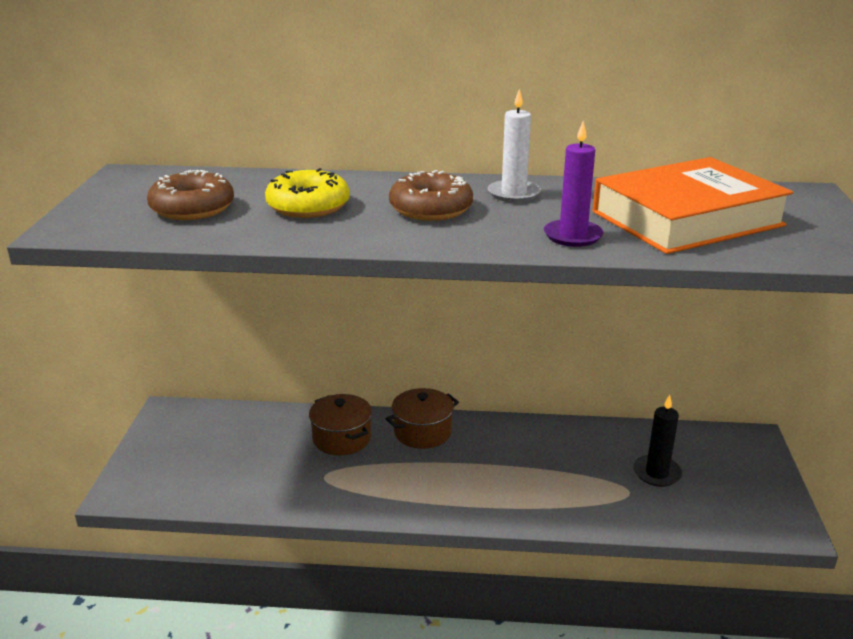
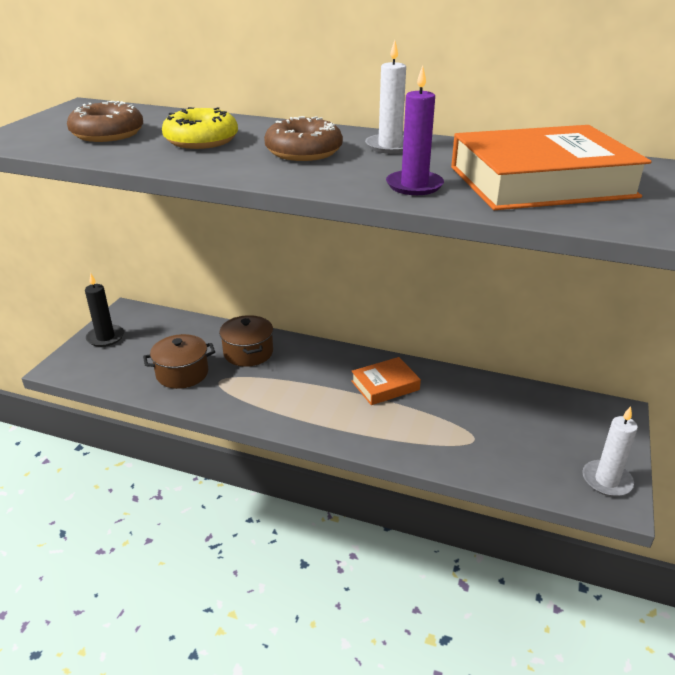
camera: 15 degrees right, 5 degrees up
(422, 432) = (316, 358): brown pot -> brown pot (182, 373)
(511, 450) = (385, 385): none -> orange book
(657, 473) = (508, 427): black candle -> black candle (105, 337)
(773, 510) = (606, 480): none -> white candle

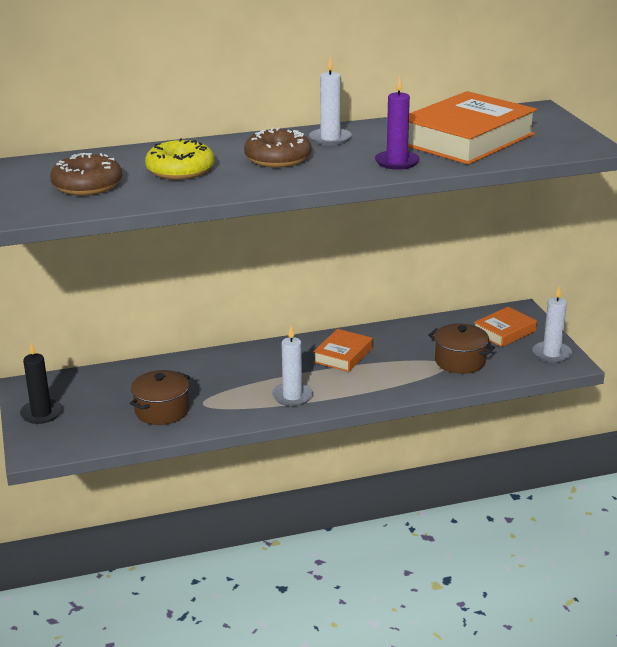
camera: 35 degrees left, 5 degrees down
(248, 353) = (199, 375): brown pot -> brown pot (460, 361)
(294, 408) = (292, 396): none -> white candle
(576, 429) = (504, 331): none -> orange book

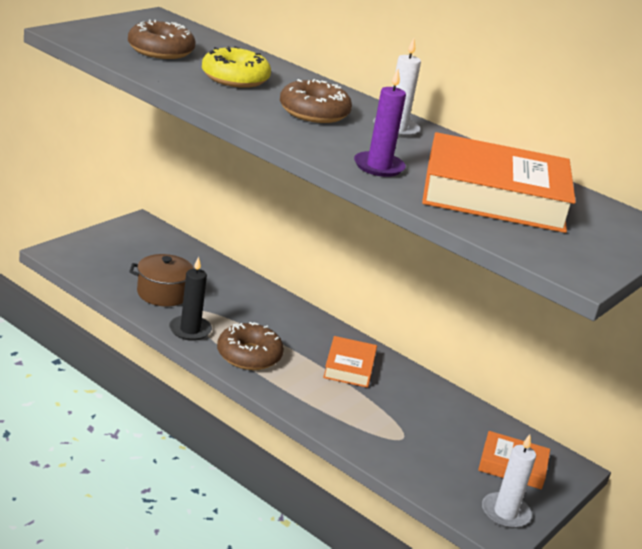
camera: 50 degrees right, 0 degrees up
(41, 413) = (110, 240): black candle -> black candle (190, 330)
(292, 396) = (249, 355): white candle -> brown donut
(343, 355) = (349, 367): orange book -> orange book turned 75 degrees counterclockwise
(460, 361) = (417, 446): brown pot -> none

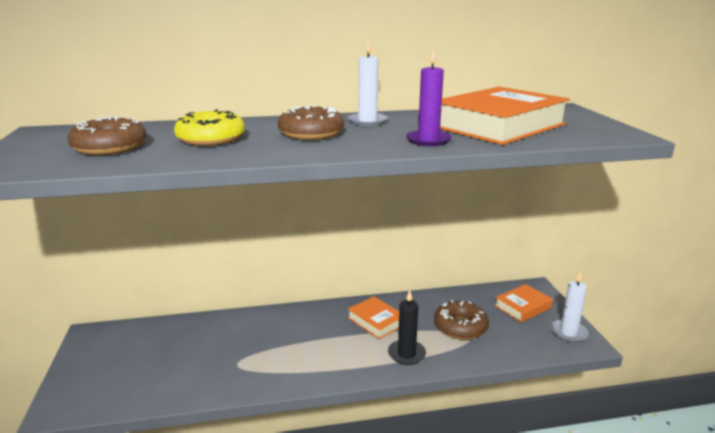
camera: 45 degrees left, 5 degrees down
(163, 293) = (196, 370): brown pot -> none
(190, 330) = (260, 379): black candle -> black candle (406, 354)
(249, 355) = (322, 362): brown donut -> brown donut (460, 327)

